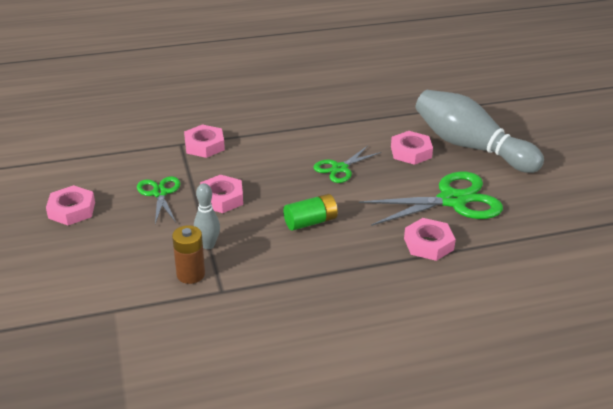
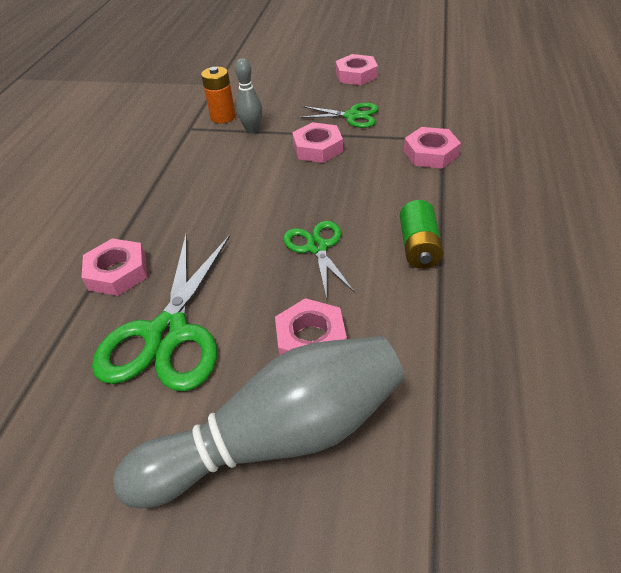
camera: 120 degrees right, 10 degrees up
(190, 274) = (223, 117): brown battery -> orange battery
(310, 222) = (233, 195): green battery -> green battery (419, 247)

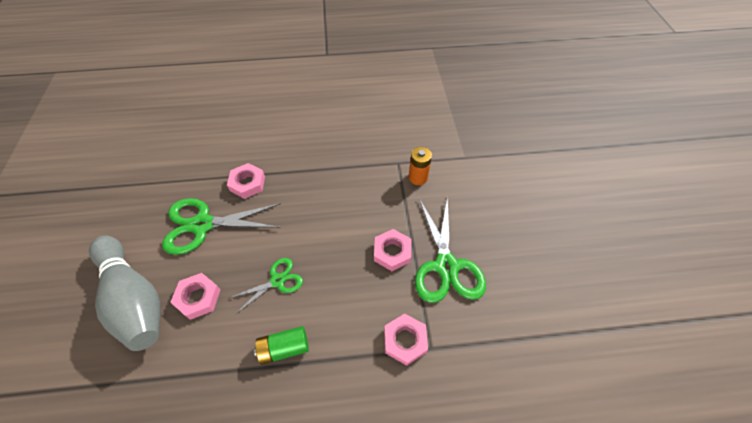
camera: 70 degrees right, 10 degrees up
(252, 130) = (405, 202): grey bowling pin -> none
(352, 116) = (446, 266): green scissors -> green scissors, size x1.77
(356, 75) = (519, 254): pink nut -> none

